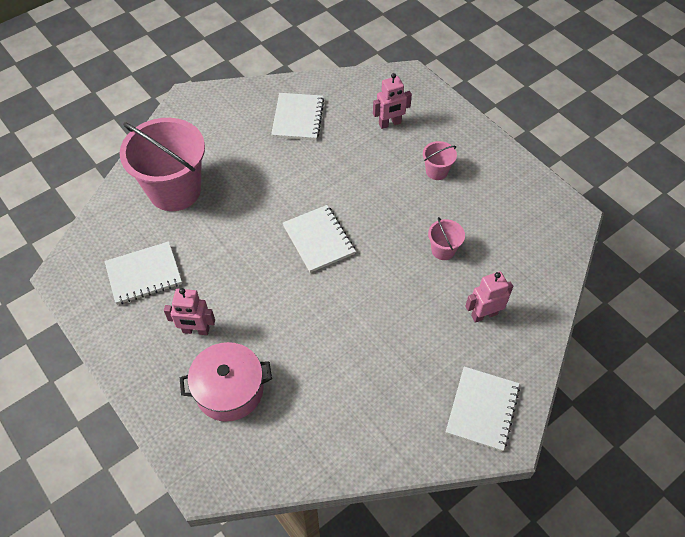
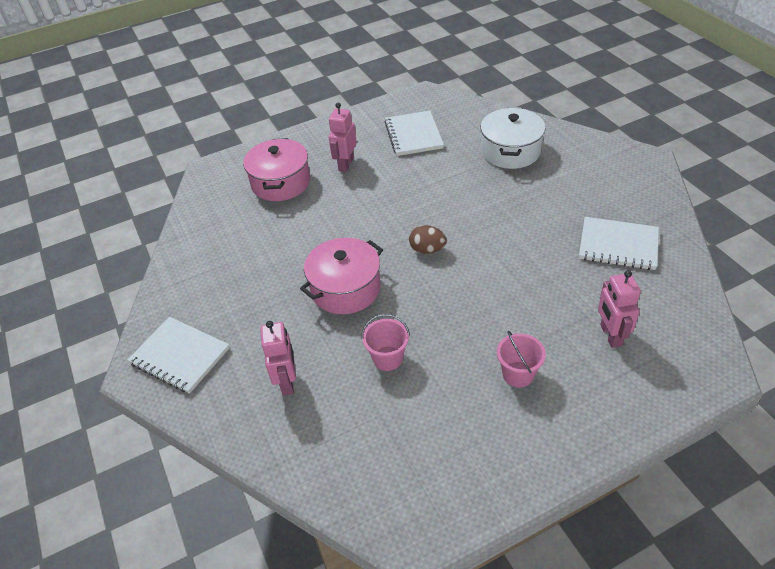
camera: 105 degrees right, 10 degrees down
(174, 190) = (510, 151): pink bucket -> white pot
(319, 240) = (427, 249): white notebook -> brown egg
(376, 294) = (345, 288): none -> pink pot

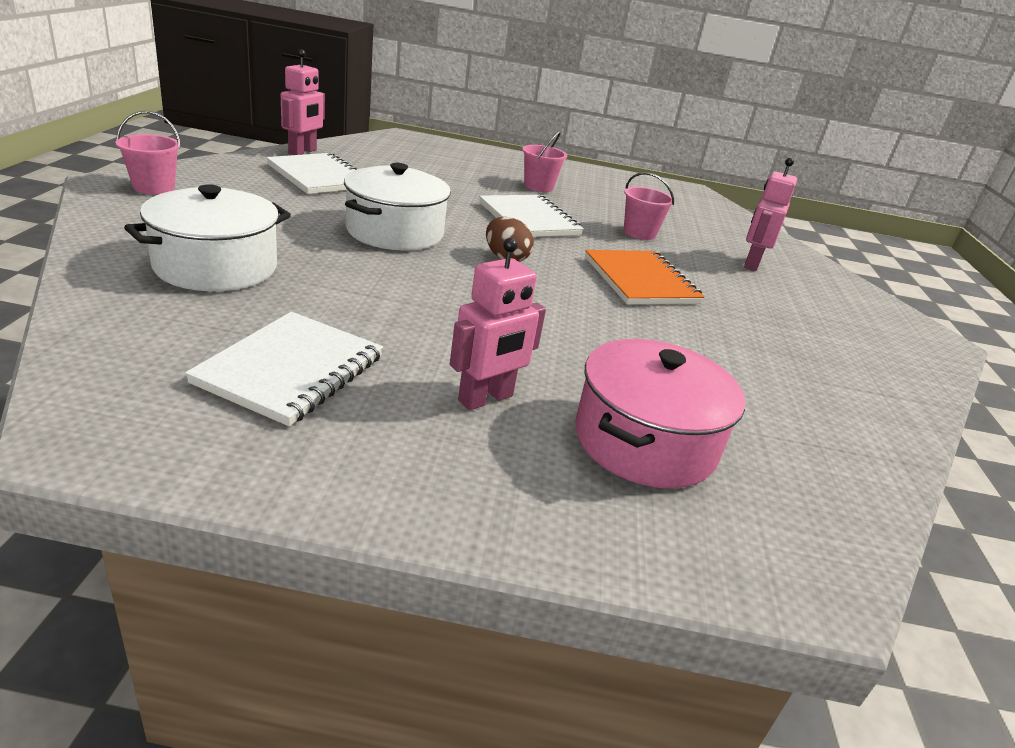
camera: 155 degrees left, 15 degrees down
(180, 356) = (880, 327): white notebook -> white notebook (529, 219)
(345, 288) = (640, 280): pink pot -> orange notebook
(500, 227) = (395, 232): none -> white pot
(610, 335) = (437, 166): pink robot -> pink robot (303, 151)
(632, 169) = (154, 187): none -> pink bucket

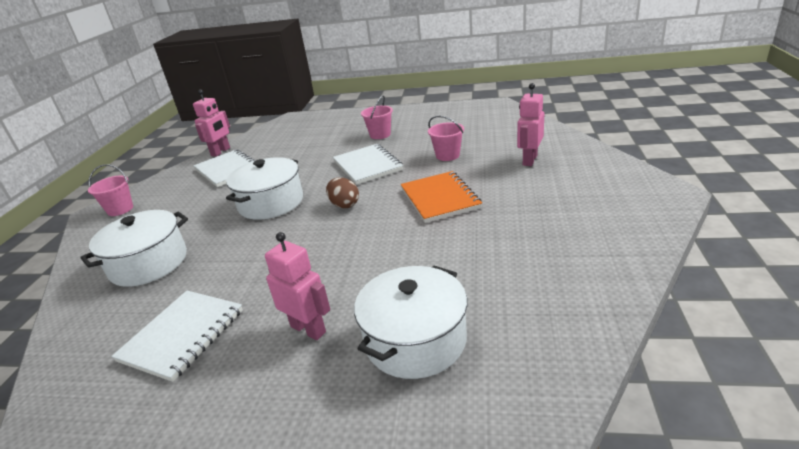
camera: 10 degrees right, 0 degrees up
(486, 399) = (308, 329): pink robot -> pink robot turned 105 degrees counterclockwise
(645, 441) = (415, 340): pink pot -> white pot

